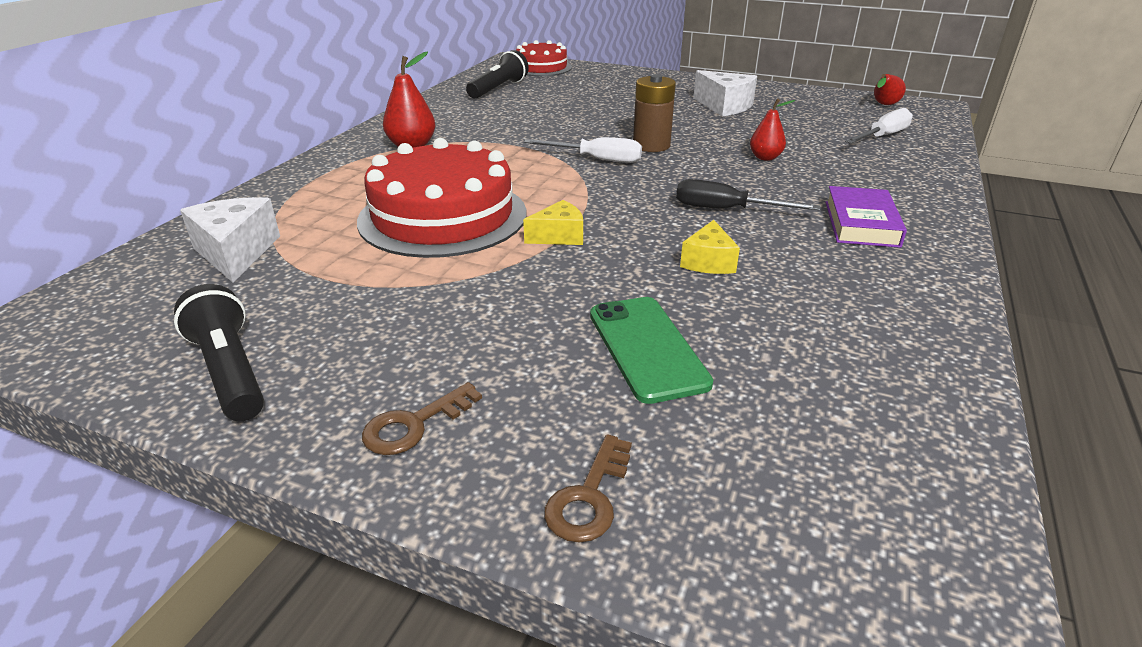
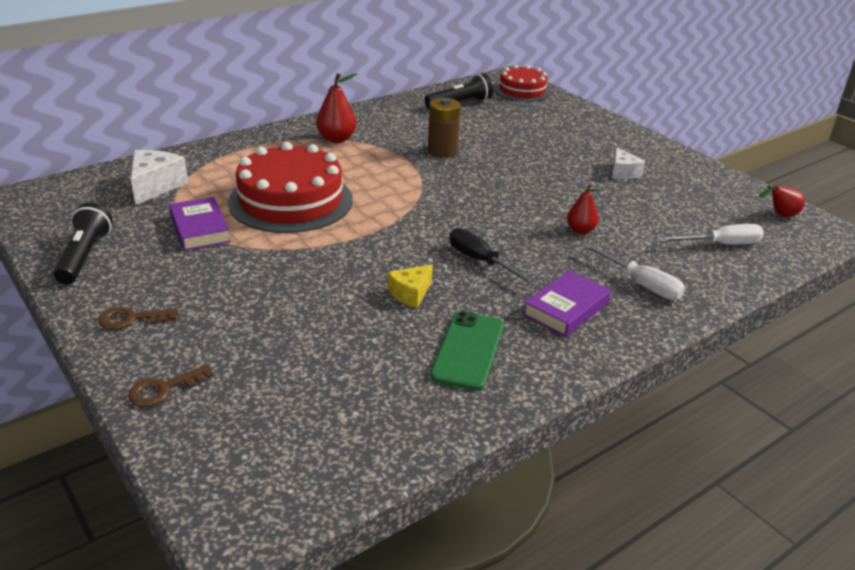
camera: 30 degrees right, 0 degrees up
(366, 280) = (200, 229): none -> purple book
(559, 236) = (342, 240): yellow cheese -> none
(596, 159) = (447, 190): white screwdriver -> white screwdriver (641, 284)
(647, 348) = (295, 330): green phone -> green phone (468, 350)
(651, 145) = (505, 191): brown battery -> brown battery (442, 151)
(724, 106) = (623, 173): white cheese -> white cheese, size x0.64

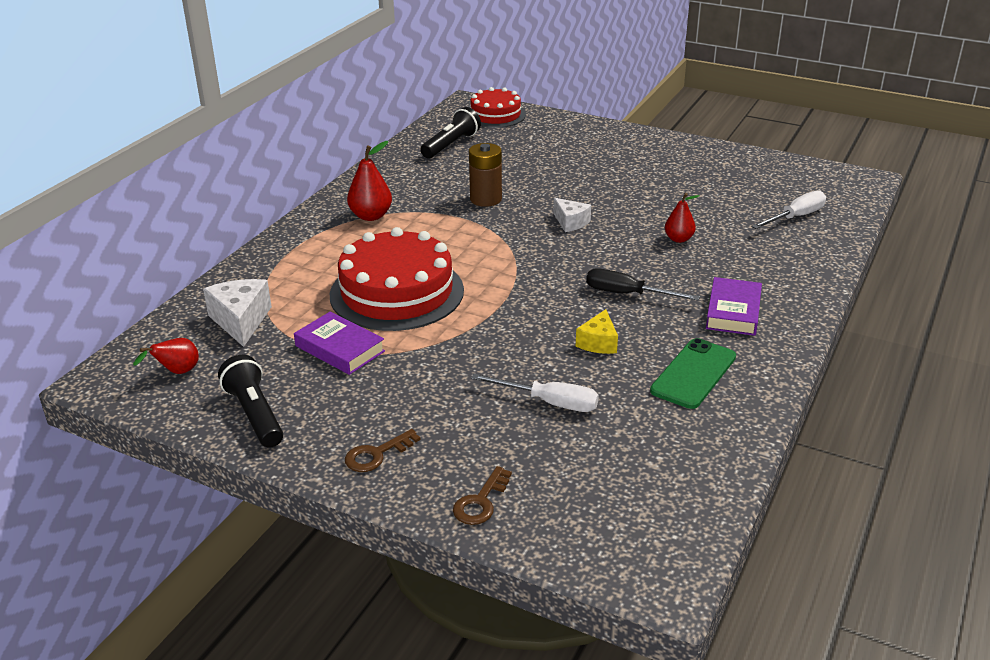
camera: 25 degrees left, 0 degrees up
(468, 350) = (693, 374): green phone -> green phone turned 45 degrees clockwise
(623, 173) = (662, 174): white cheese -> white cheese (570, 222)
(641, 284) = (768, 271): white screwdriver -> white screwdriver (549, 402)
(780, 215) = (816, 177): red pear -> red pear (177, 372)

